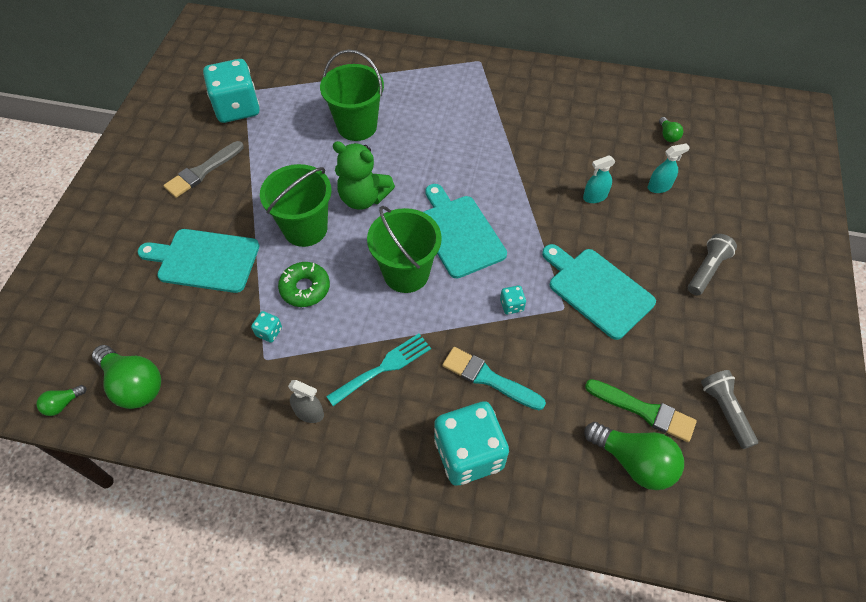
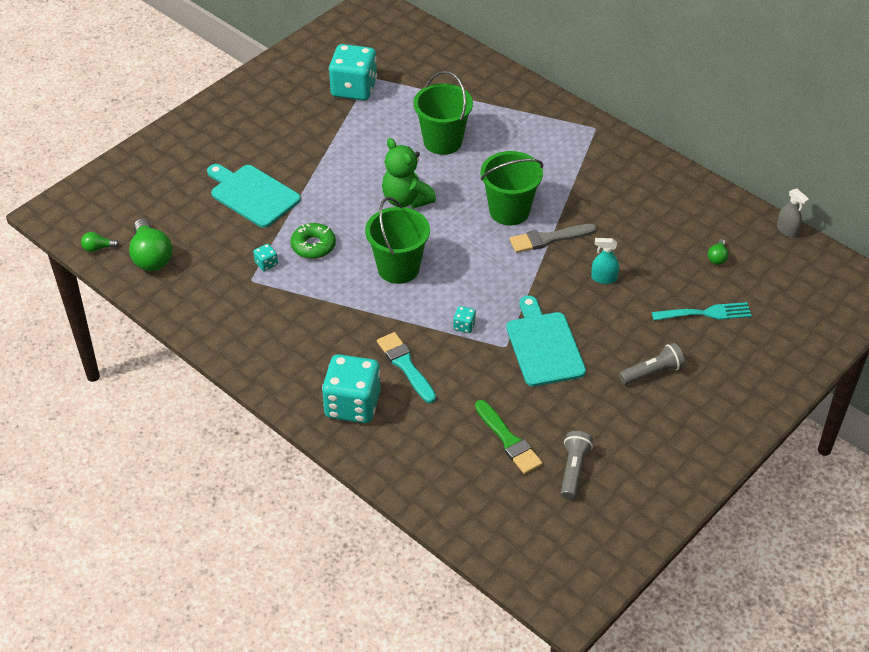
camera: 30 degrees right, 10 degrees down
(202, 171) = (293, 128): grey brush -> grey brush (549, 239)
(305, 229) = (343, 203): green bucket -> green bucket (509, 211)
(309, 413) = (258, 328): grey spray bottle -> grey spray bottle (787, 230)
(384, 367) = (333, 323): turquoise fork -> turquoise fork (706, 313)
(459, 233) = (464, 257): turquoise cutting board -> none
(633, 461) = (471, 466): green light bulb -> none
(659, 187) = (670, 294): turquoise spray bottle -> none

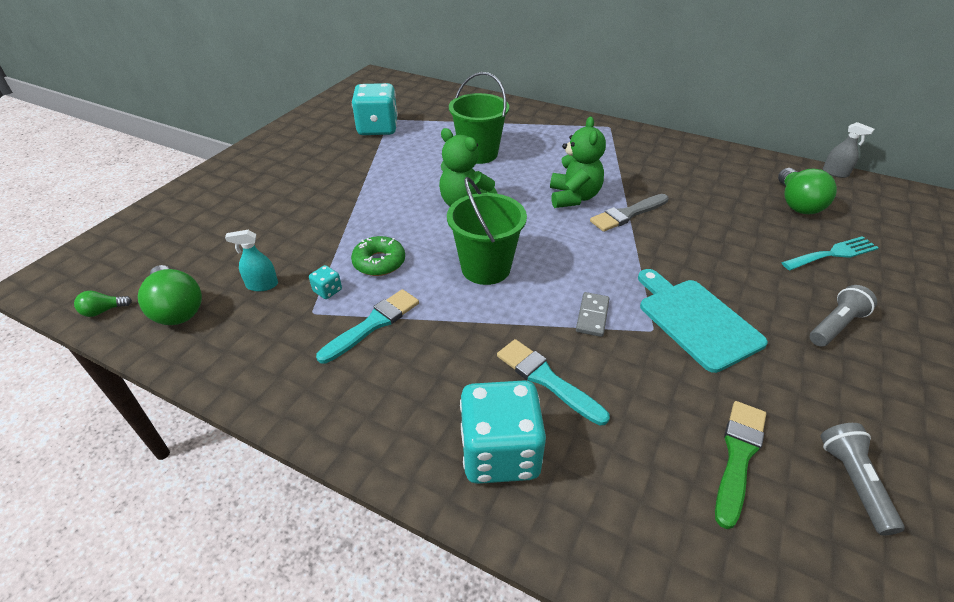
camera: 15 degrees left, 5 degrees down
(252, 194) = (296, 225): turquoise cutting board -> none
(294, 299) = (373, 324): none -> turquoise brush
(464, 326) = (592, 316): turquoise dice -> grey domino
(508, 440) = (738, 456): green brush -> green brush turned 105 degrees counterclockwise
(509, 211) = (573, 197): green bucket -> green teddy bear
(604, 278) = (707, 240): turquoise spray bottle -> turquoise spray bottle (262, 285)
(717, 257) = (797, 204): green light bulb -> green light bulb, size x2.08

